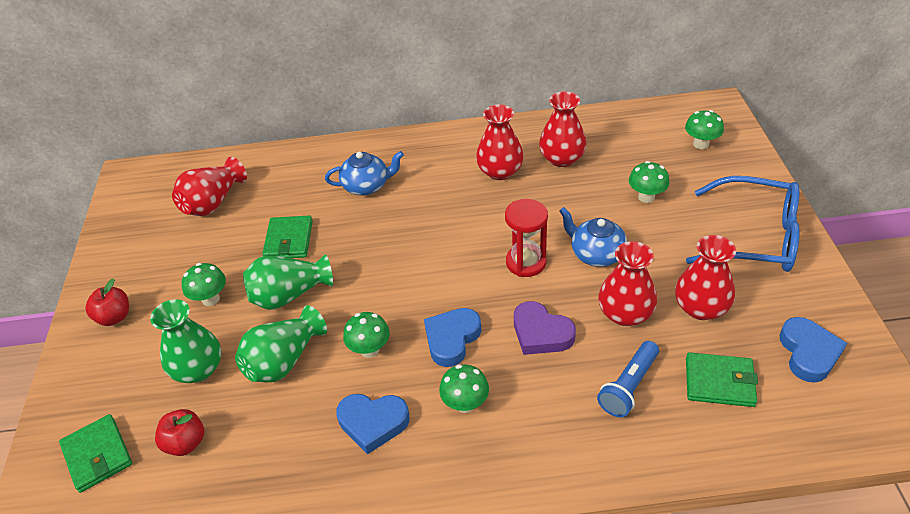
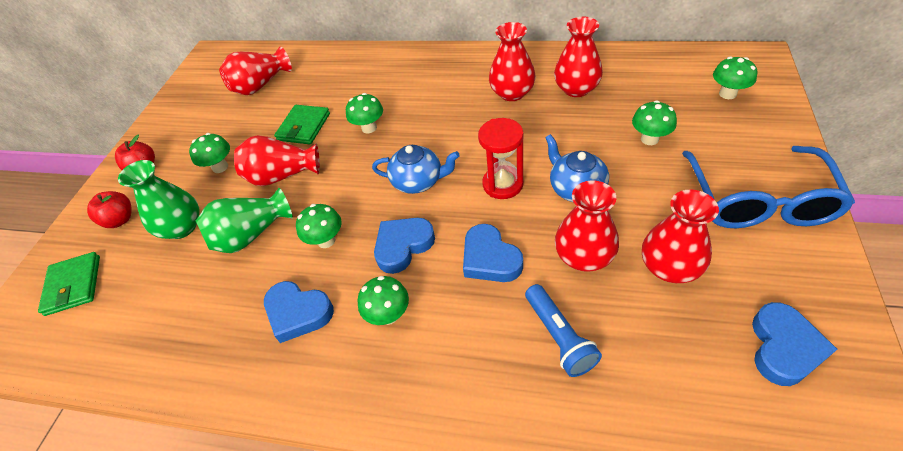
camera: 20 degrees right, 5 degrees up
(186, 443) = (141, 292): red apple -> red apple (120, 220)
(289, 295) = (282, 175): green vase -> red vase
(364, 230) = (369, 128): none -> green mushroom
(367, 186) = (388, 89): blue teapot -> blue teapot (418, 181)
(541, 333) = (490, 259): purple heart -> blue heart
(628, 386) = (559, 337): blue flashlight -> blue flashlight turned 75 degrees counterclockwise
(719, 382) = (663, 356): green wallet -> none
(755, 237) = (758, 201): blue glasses -> blue glasses turned 60 degrees clockwise

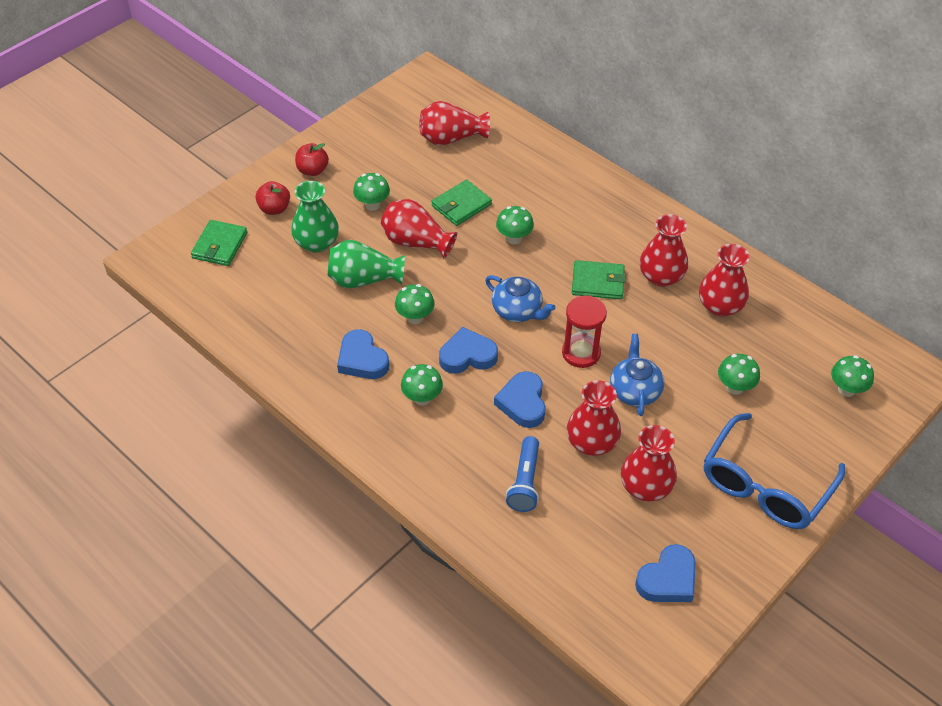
camera: 25 degrees right, 0 degrees up
(466, 123) = (598, 282): none -> green wallet

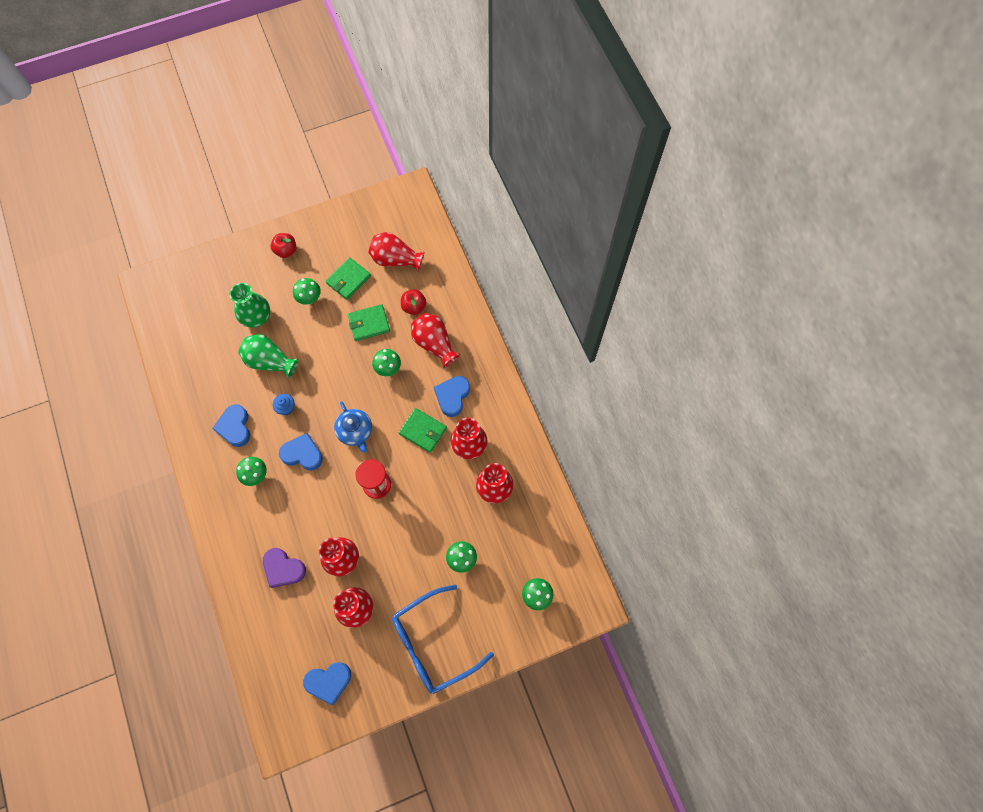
camera: 25 degrees right, 20 degrees up
(220, 245) = (194, 292): green wallet -> green wallet (348, 280)
(274, 209) = (244, 275): red apple -> red apple (414, 307)
(415, 317) = (286, 407): green mushroom -> blue cupcake
(416, 242) = (321, 343): red vase -> red vase (434, 344)
(522, 403) = (316, 507): blue heart -> blue heart (452, 396)
(525, 482) = (283, 569): blue flashlight -> purple heart
(634, 391) = (394, 531): blue teapot -> none

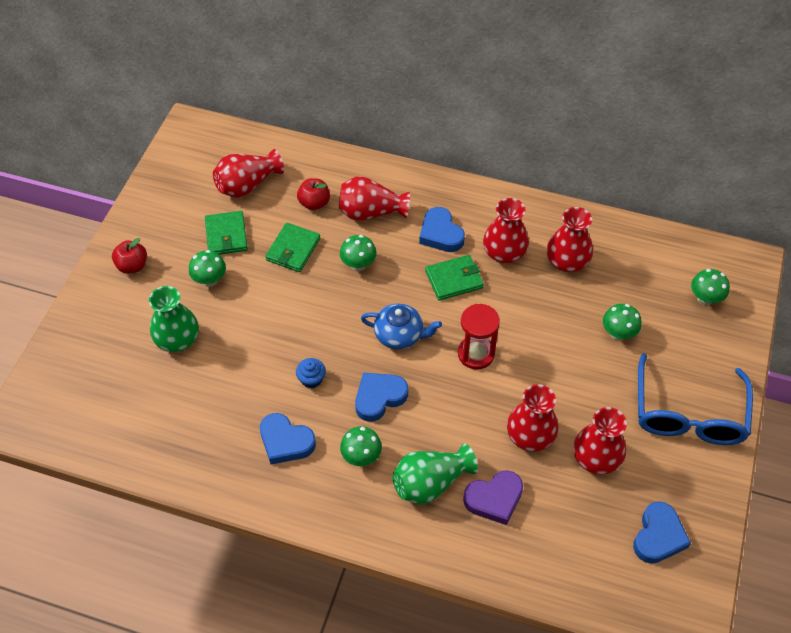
camera: 50 degrees left, 15 degrees down
(270, 361) = (243, 360): green vase -> green vase (430, 483)

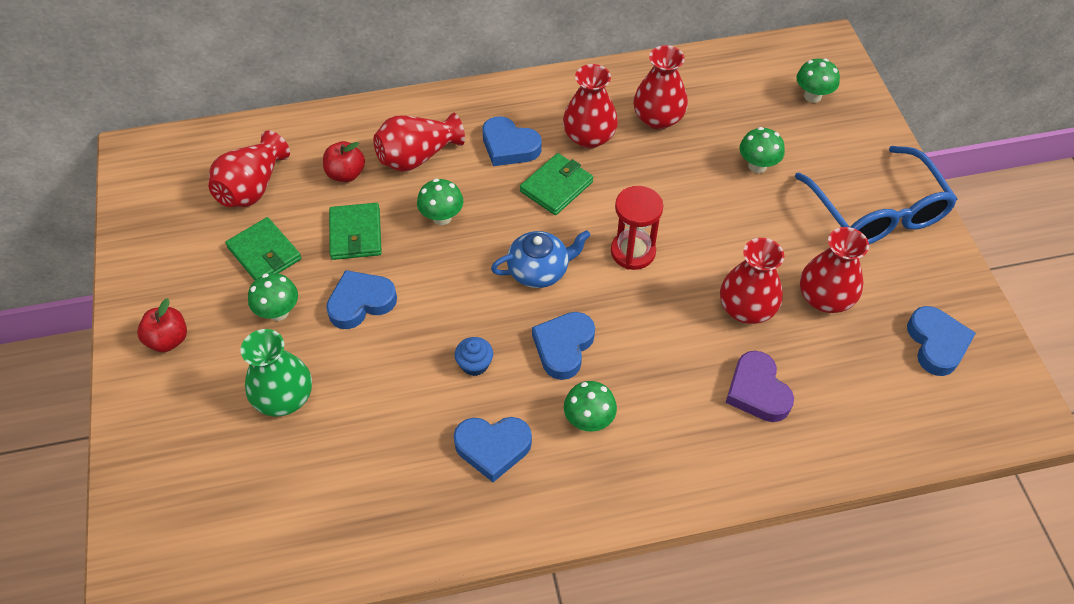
camera: 30 degrees left, 0 degrees up
(266, 299) = (361, 302): none -> blue heart
(430, 483) = (681, 409): green vase -> none
(494, 499) = (757, 391): purple heart -> purple heart turned 120 degrees clockwise

